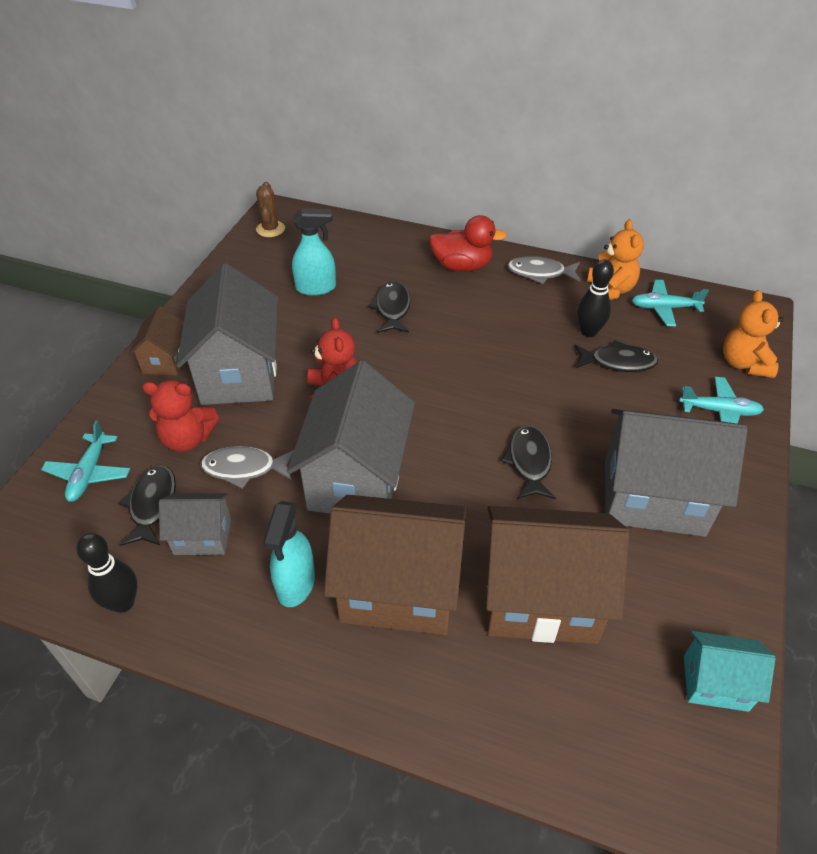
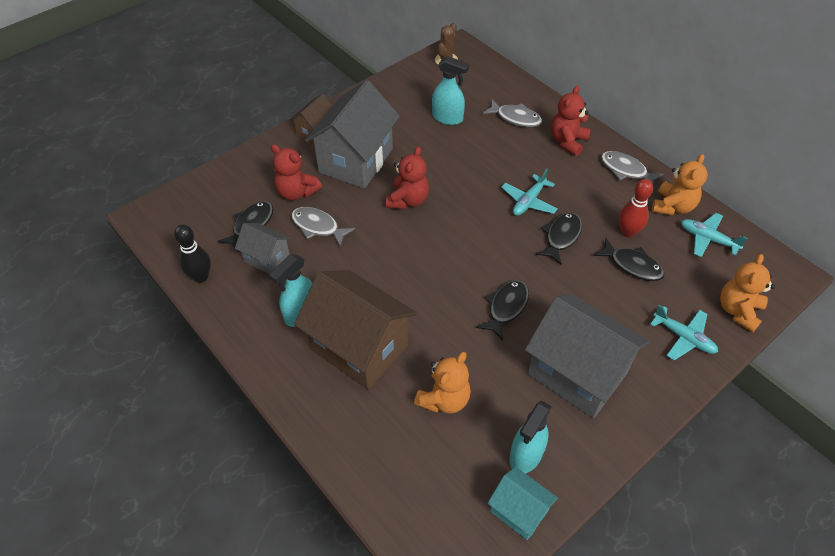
camera: 30 degrees right, 5 degrees up
(89, 473) = (228, 189): turquoise plane -> turquoise plane (529, 201)
(356, 478) = (382, 265): grey house -> none
(391, 262) = (515, 118): none -> grey fish
(392, 308) = (491, 155): black fish -> black fish (561, 237)
(462, 266) = (567, 141): red duck -> red teddy bear
(541, 599) = (444, 399): brown house -> orange teddy bear
(588, 331) = (628, 232): black bowling pin -> red bowling pin
(673, 615) = (525, 455): none -> turquoise spray bottle

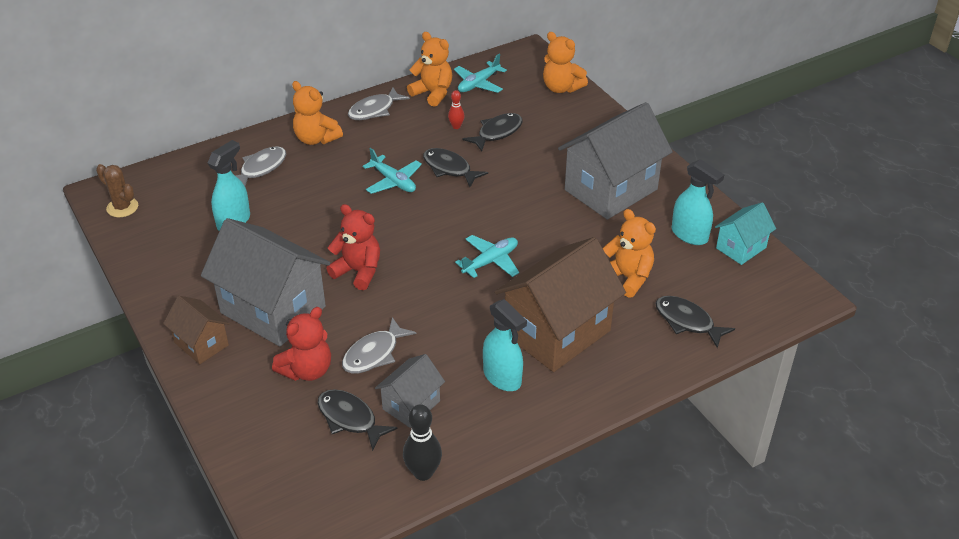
camera: 80 degrees left, 10 degrees down
(506, 307) = (528, 220): black fish -> black fish (687, 322)
(567, 141) = (316, 139): red teddy bear -> orange teddy bear
(628, 232) = (456, 126): red bowling pin -> red bowling pin, size x0.58
(683, 337) = (583, 123): turquoise plane -> turquoise plane (490, 261)

